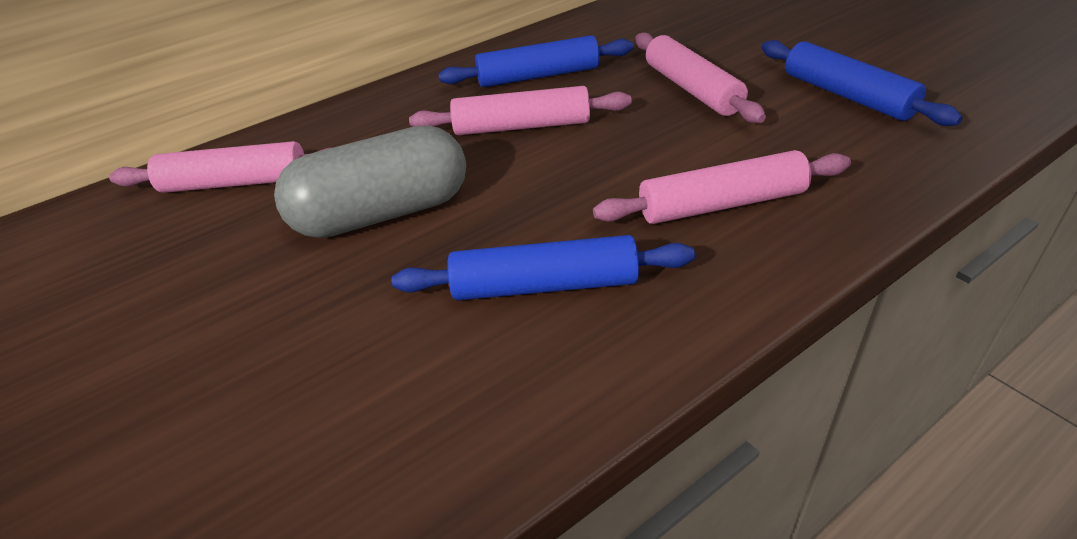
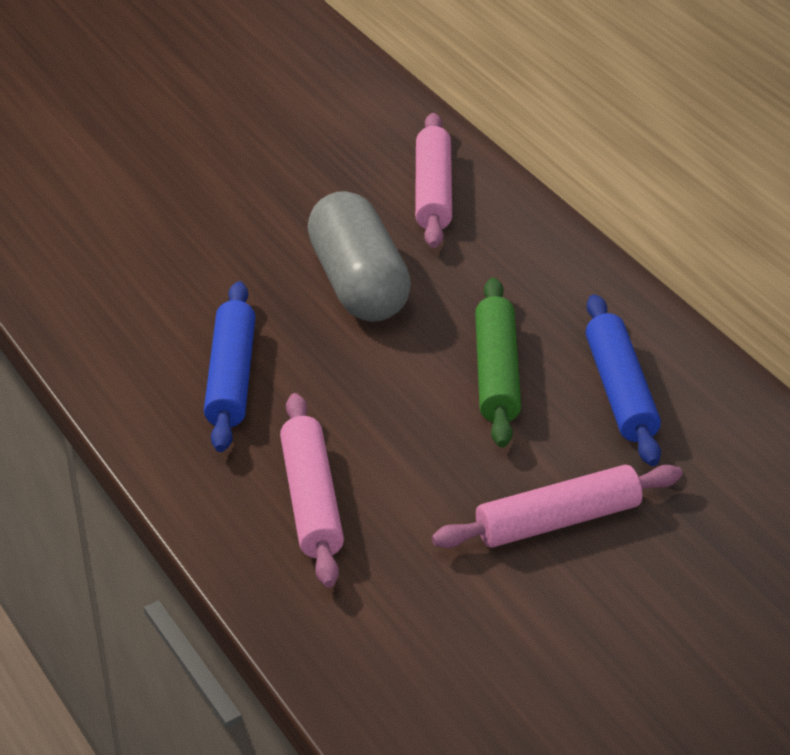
camera: 90 degrees right, 0 degrees up
(521, 126) = (497, 373): pink rolling pin -> green rolling pin
(847, 95) = (511, 660): blue rolling pin -> none

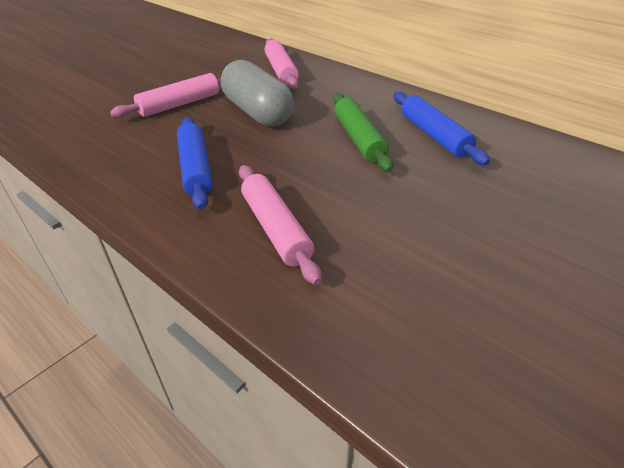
camera: 15 degrees left, 0 degrees up
(558, 521) = (445, 208): pink rolling pin -> pink rolling pin (180, 104)

